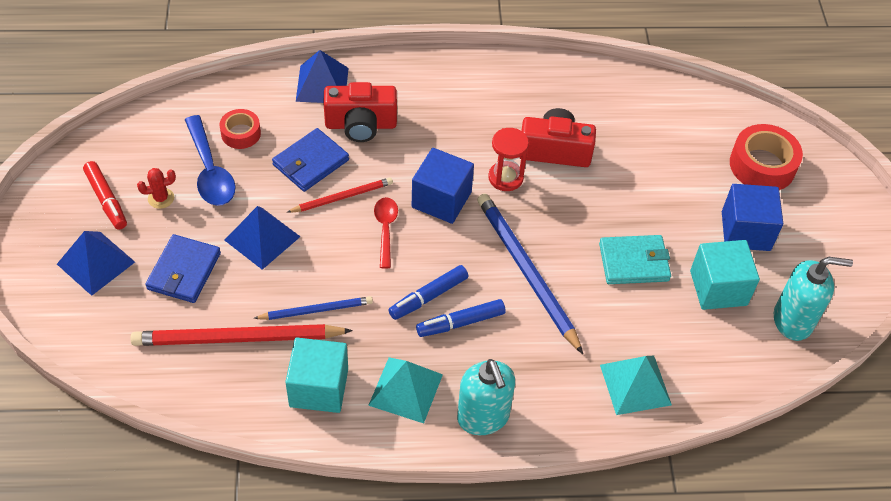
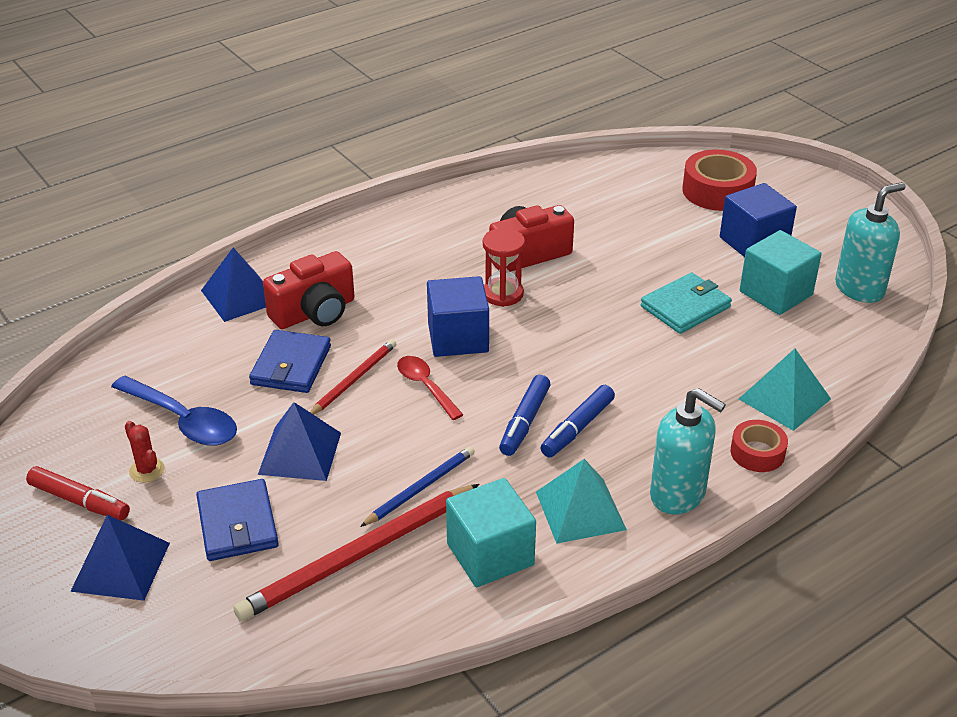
camera: 30 degrees left, 15 degrees down
(161, 198) = (147, 470): red cactus -> red cactus turned 75 degrees counterclockwise
(241, 133) = (188, 373): red tape -> red tape (757, 453)
(526, 272) = (597, 358): blue pencil -> none

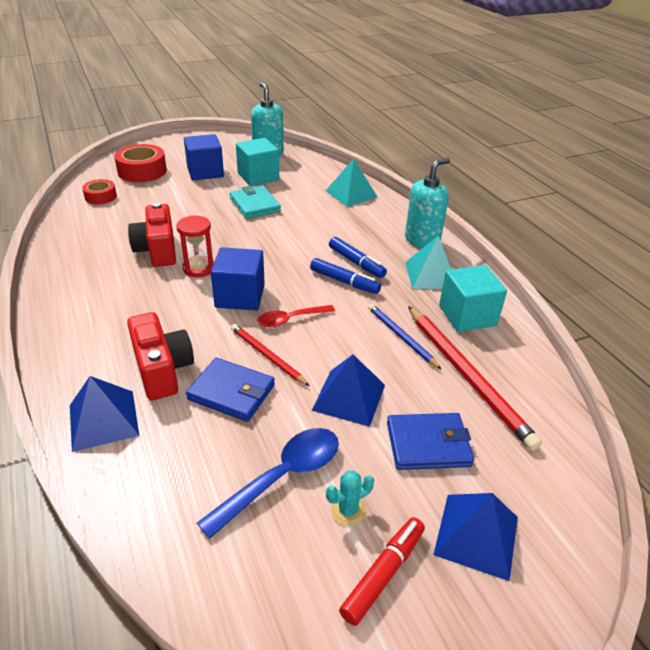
camera: 80 degrees left, 0 degrees up
(147, 470) = (348, 510): red cactus -> turquoise cactus
(757, 453) = (393, 210): red tape -> red tape (101, 197)

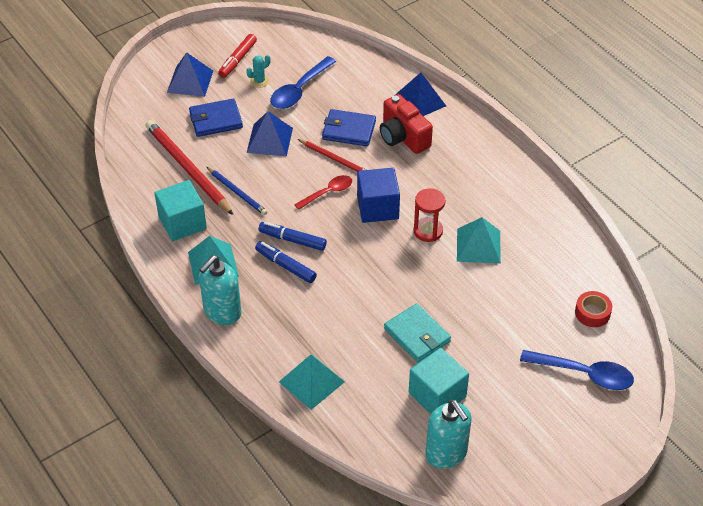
camera: 170 degrees right, 10 degrees up
(142, 171) = (584, 374): red tape -> blue spoon
(157, 250) = (478, 245): red camera -> turquoise pyramid
(205, 172) = (507, 390): blue cube -> none

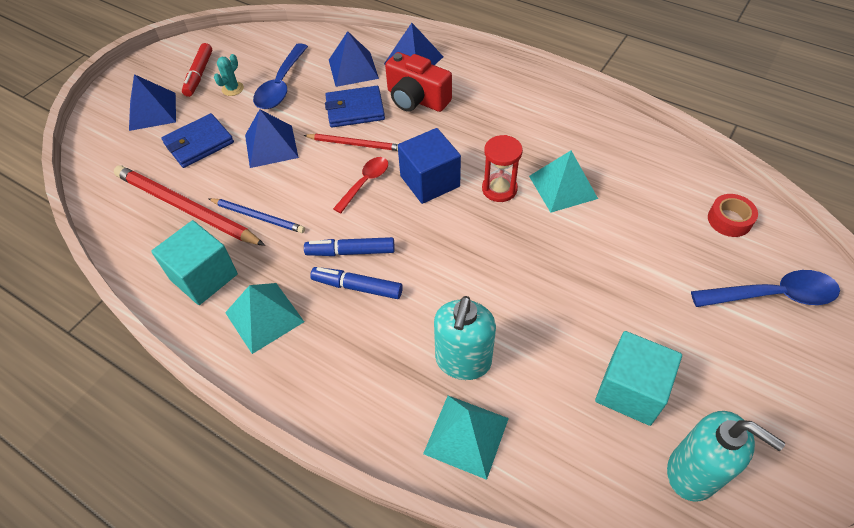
camera: 20 degrees left, 5 degrees up
(222, 312) = (303, 379): turquoise soap dispenser -> turquoise soap dispenser (463, 361)
(364, 93) = (353, 69): none -> blue pyramid
(417, 335) = (559, 318): turquoise wallet -> none

